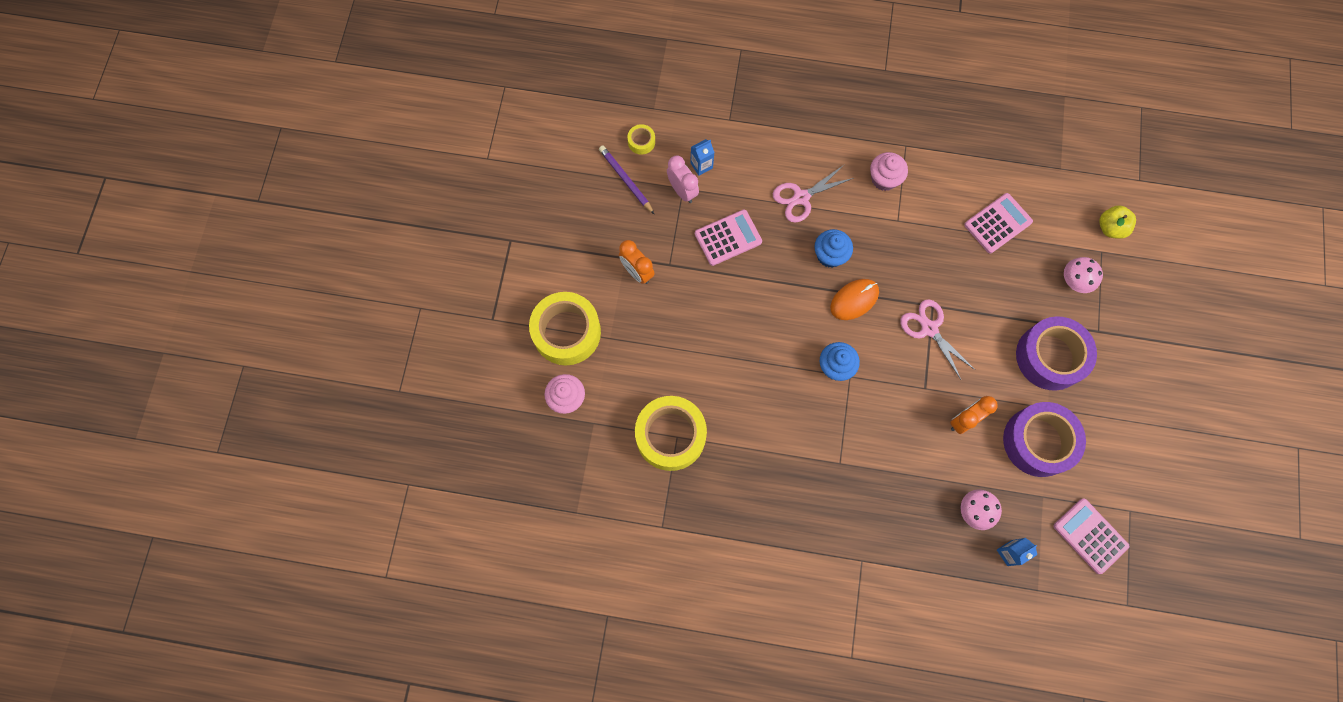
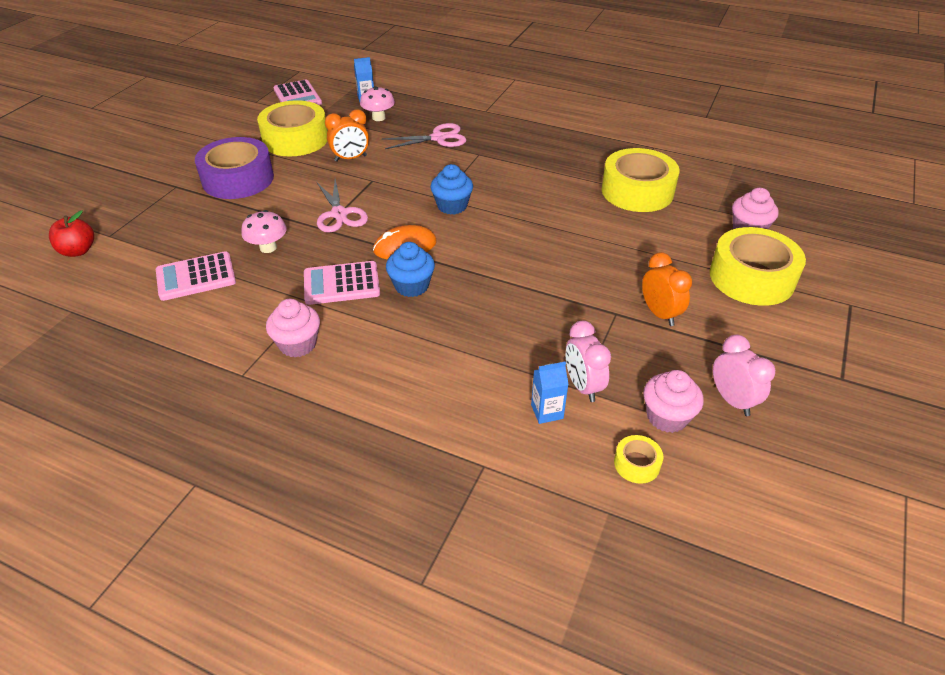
camera: 165 degrees left, 30 degrees down
(584, 203) = (732, 400): none -> pink clock
(626, 180) = (667, 417): purple pencil -> pink cupcake
(728, 238) = (532, 324): pink calculator -> pink calculator (341, 284)
(801, 197) = (418, 346): pink scissors -> pink scissors (438, 138)
(1038, 442) = (295, 139): purple tape -> yellow tape
(1074, 281) = (161, 220): pink mushroom -> pink mushroom (268, 247)
(1110, 228) = (78, 251): yellow apple -> red apple

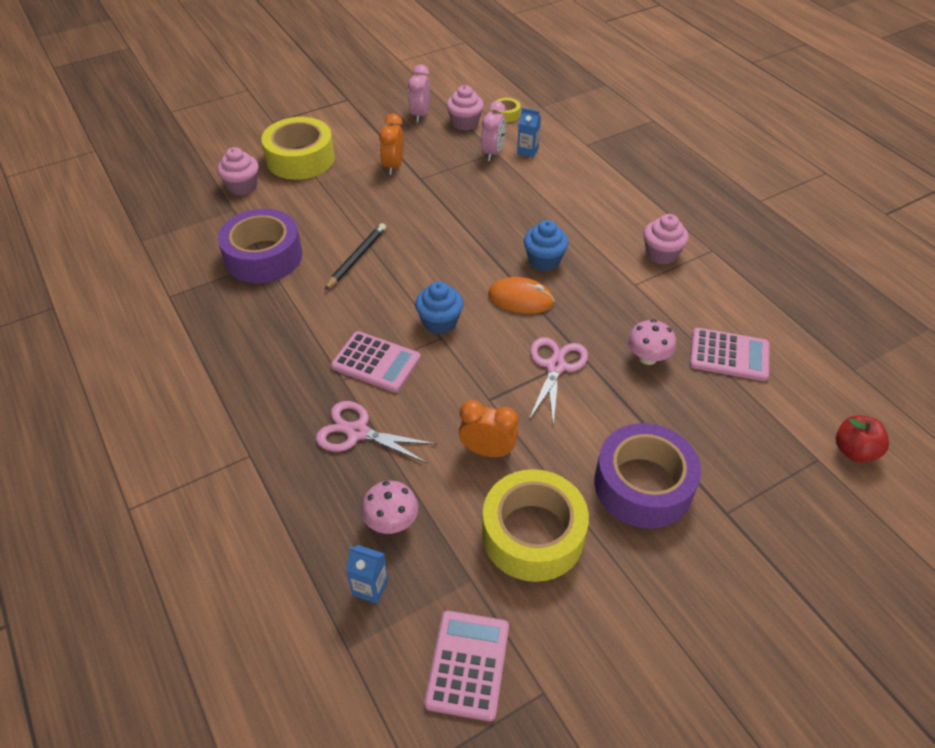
camera: 145 degrees left, 5 degrees up
(341, 284) = (600, 288): pink calculator -> pink calculator (376, 362)
(569, 220) = (357, 258): none -> black pencil
(637, 191) = (263, 257): yellow tape -> purple tape

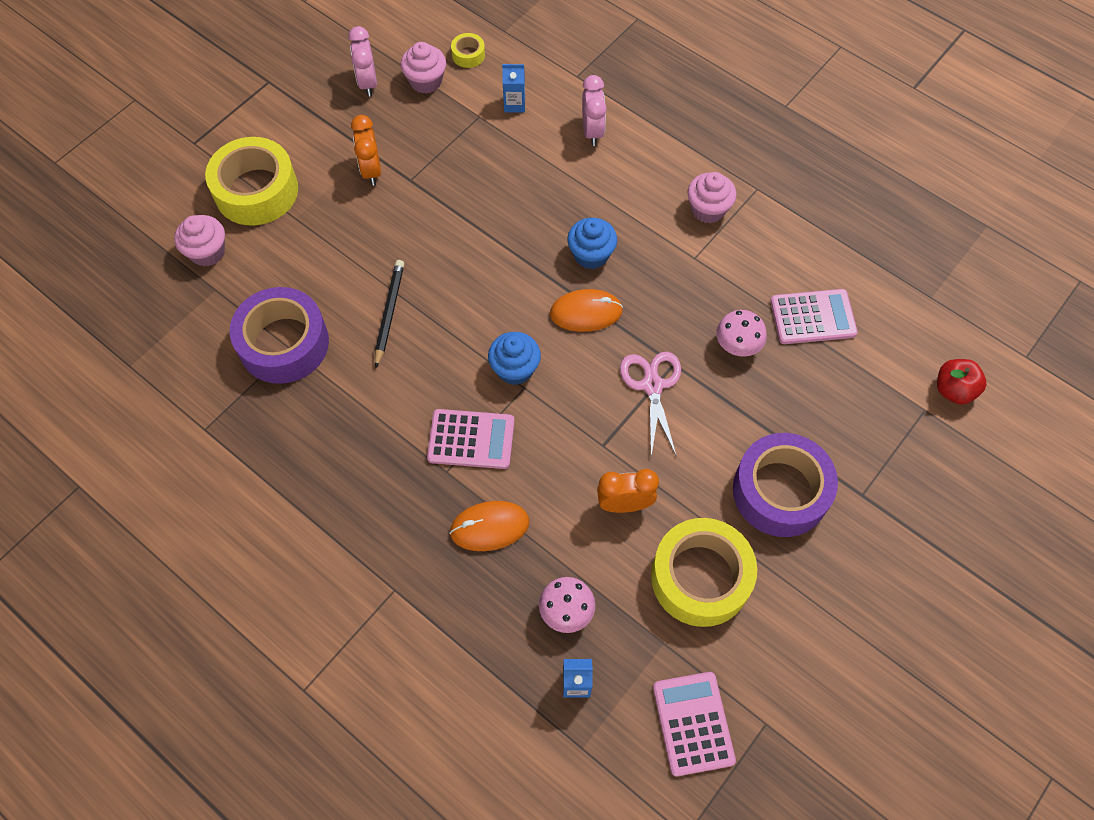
camera: 20 degrees left, 15 degrees up
(357, 432) = (489, 527): pink scissors -> orange mouse
(492, 153) = (476, 118): pink clock -> pink clock (592, 131)

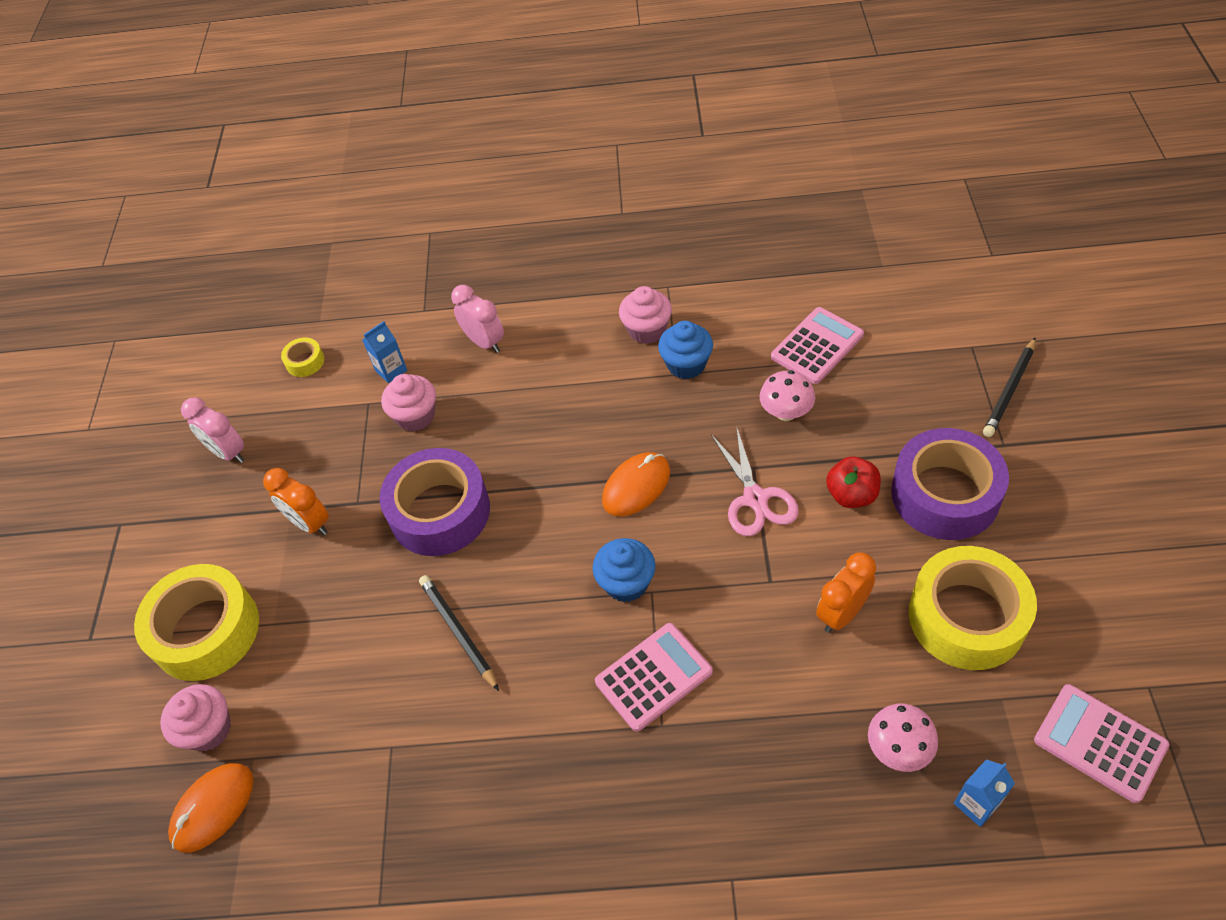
camera: 35 degrees left, 10 degrees down
(284, 343) = (380, 747): purple tape -> purple tape (440, 512)
(426, 81) = (286, 411): pink cupcake -> pink cupcake (416, 416)
(489, 527) = (753, 738): orange mouse -> orange mouse (213, 808)
(591, 255) = (589, 437): blue cupcake -> blue cupcake (686, 365)
(652, 385) = (755, 498): pink scissors -> pink scissors turned 150 degrees counterclockwise
(913, 462) = (1009, 390): none -> black pencil
(953, 390) = (973, 316): red apple -> red apple (851, 495)

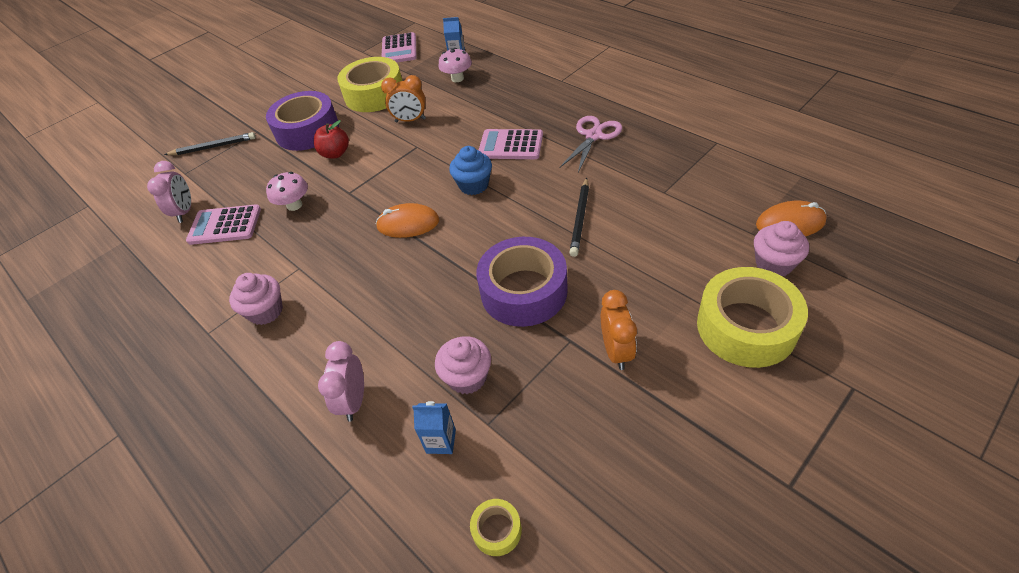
camera: 135 degrees left, 5 degrees down
(228, 452) = (641, 480): pink clock -> pink clock (185, 212)
(686, 365) = (286, 269): blue cupcake -> none
(755, 498) = (370, 179): pink scissors -> pink scissors (593, 136)

